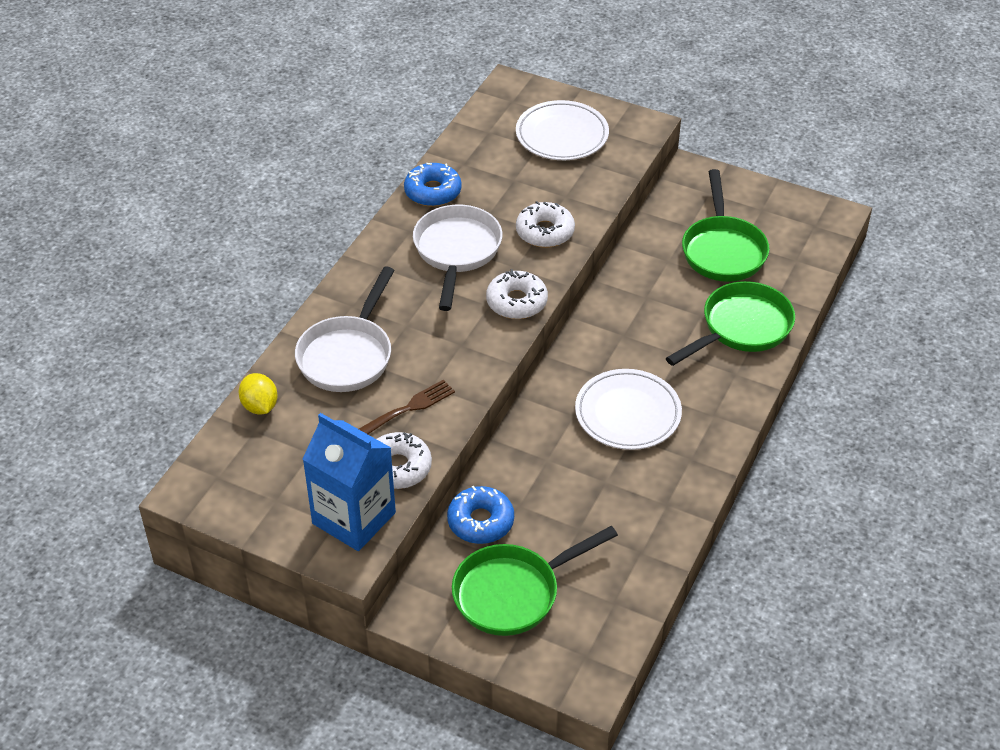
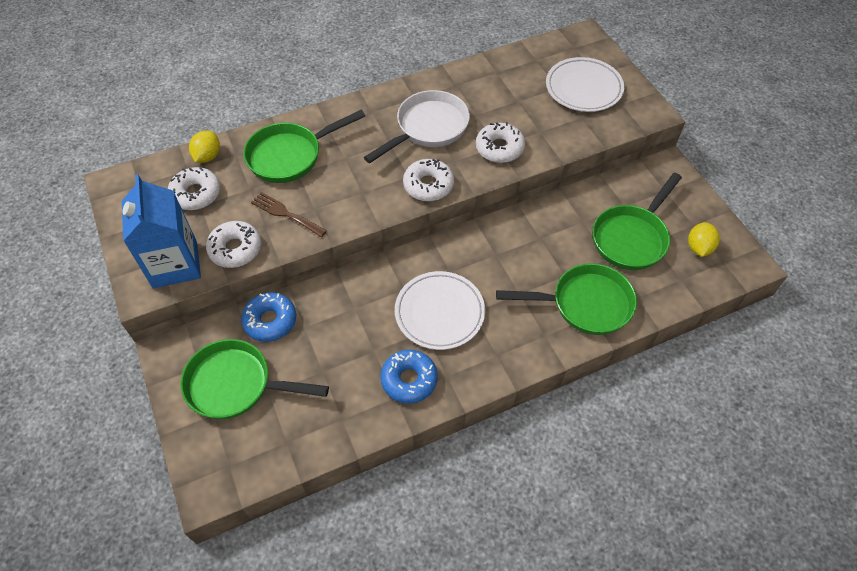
camera: 40 degrees right, 10 degrees up
(293, 446) = (196, 194): none -> white donut
(348, 355) = (290, 156): white pan -> green pan
(409, 408) = (286, 214): brown fork -> brown fork turned 150 degrees counterclockwise
(433, 191) = (457, 80): blue donut -> blue donut (409, 380)
(784, 225) = (699, 248): none -> yellow lemon

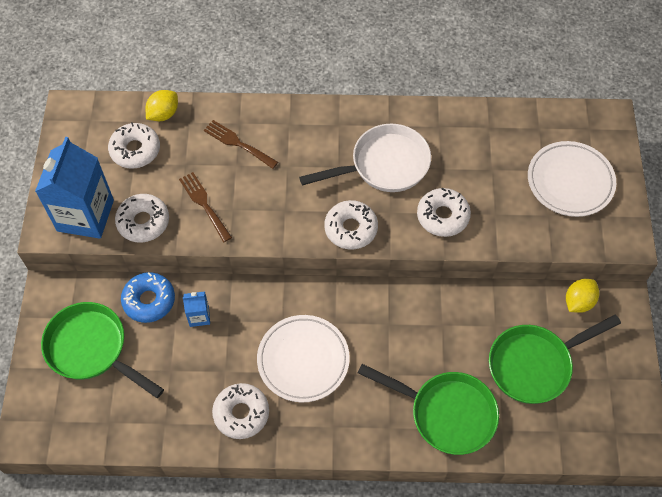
camera: 25 degrees right, 5 degrees up
(290, 156) = (238, 143): green pan -> brown fork
(325, 315) = (199, 316): none -> blue carton
(409, 380) = (241, 413): blue donut -> white donut
(699, 248) = (598, 405): yellow lemon -> yellow lemon (578, 302)

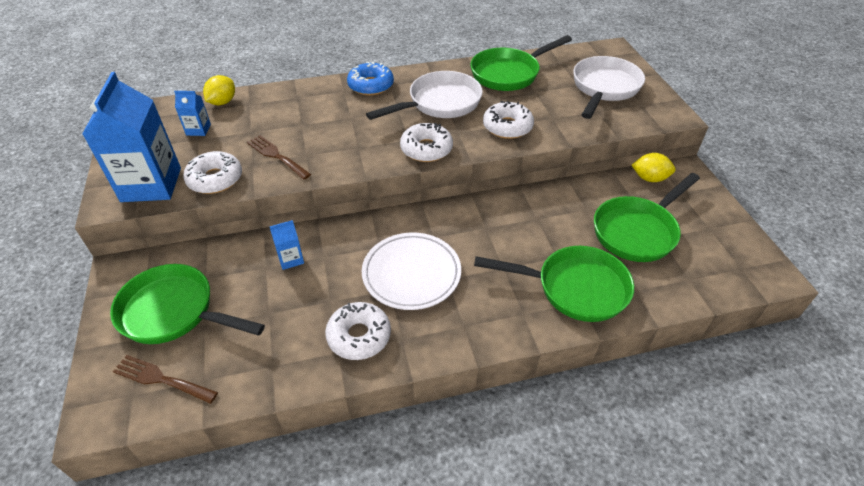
camera: 15 degrees left, 15 degrees down
(135, 150) = (198, 130): white donut -> blue carton
(149, 300) = (233, 256): blue donut -> blue donut (371, 85)
(238, 143) = (299, 110): brown fork -> brown fork (161, 379)
(474, 135) = (509, 73): none -> green pan
(570, 181) = (604, 88): white plate -> white pan
(578, 302) = (649, 178): yellow lemon -> yellow lemon turned 75 degrees clockwise

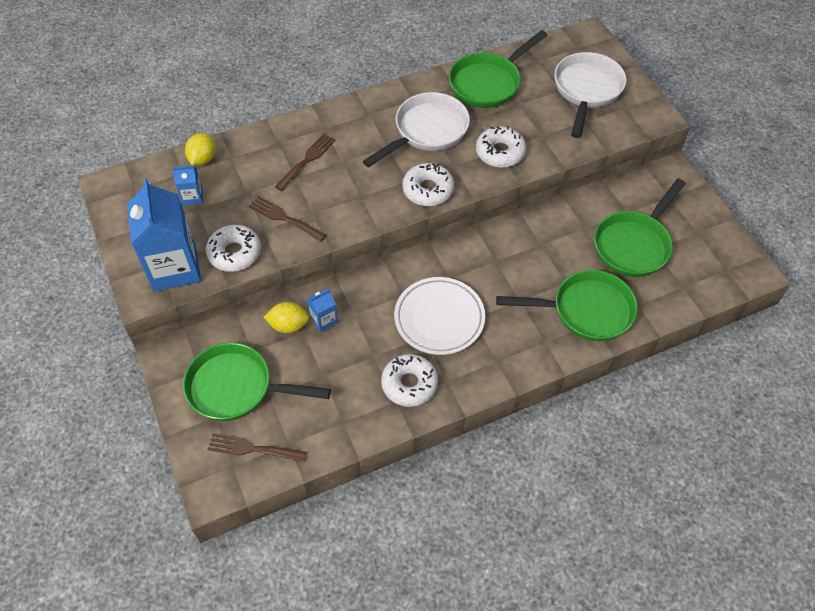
camera: 10 degrees left, 10 degrees up
(318, 113) = (307, 160): none -> brown fork
(371, 85) = (350, 117): blue donut -> none
(649, 178) = (639, 185): yellow lemon -> yellow lemon (288, 325)

